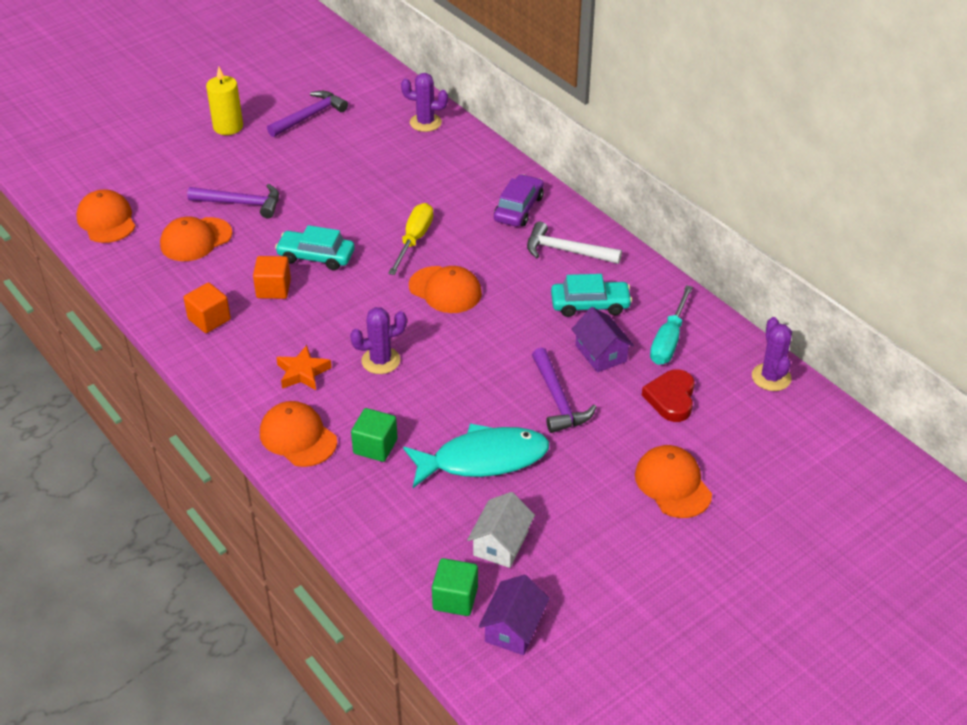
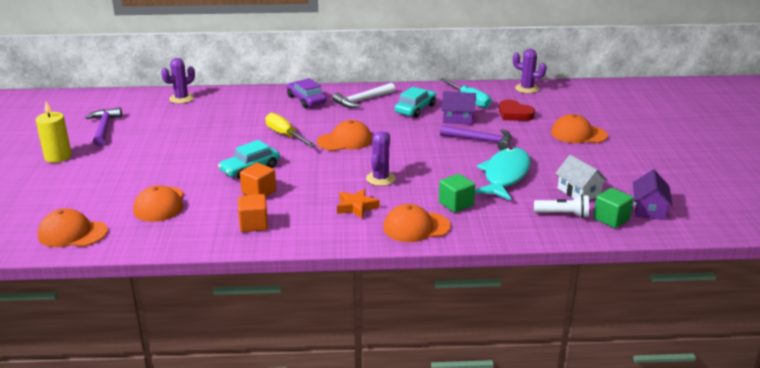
camera: 55 degrees left, 15 degrees down
(241, 203) = (151, 177): purple hammer -> none
(429, 549) = (563, 214): none -> white flashlight
(513, 628) = (649, 209): purple house -> purple house turned 45 degrees clockwise

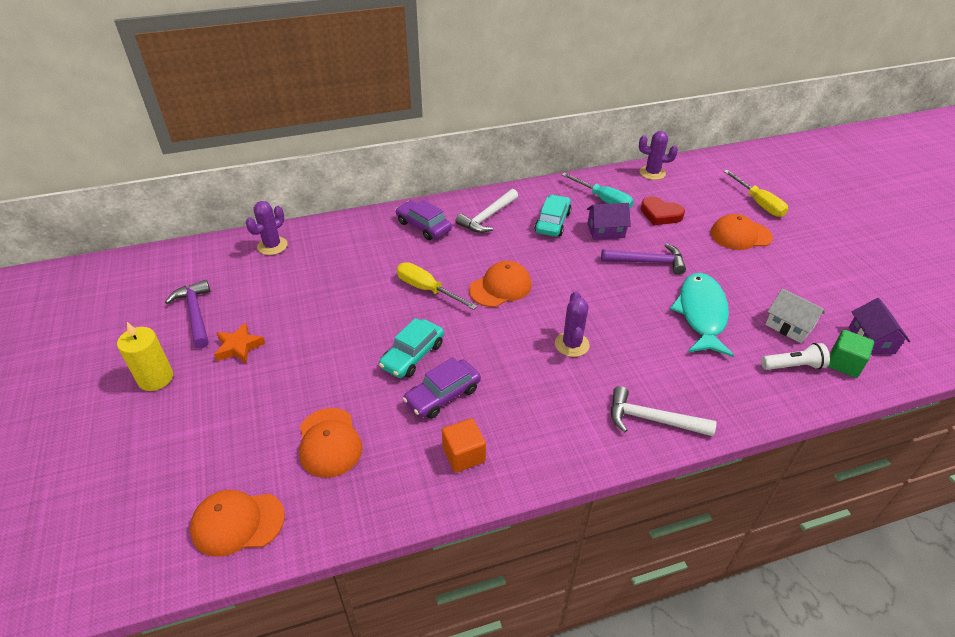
camera: 15 degrees left, 15 degrees up
(259, 192) = (442, 395): orange cube -> purple car
(356, 207) = (568, 398): orange star -> orange star (239, 347)
(416, 227) = (652, 419): orange cap -> white hammer
(456, 204) = (674, 371): green cube -> none
(612, 117) = (758, 203): none -> yellow screwdriver

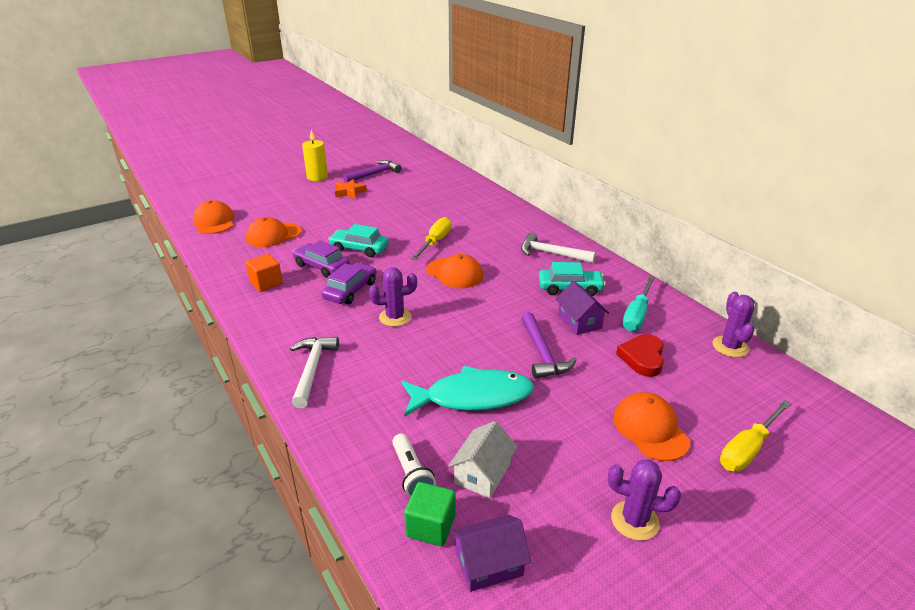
camera: 75 degrees right, 10 degrees down
(272, 246) = (453, 180): purple cactus -> purple cactus (634, 520)
(423, 226) = (516, 227): purple car -> purple car (350, 290)

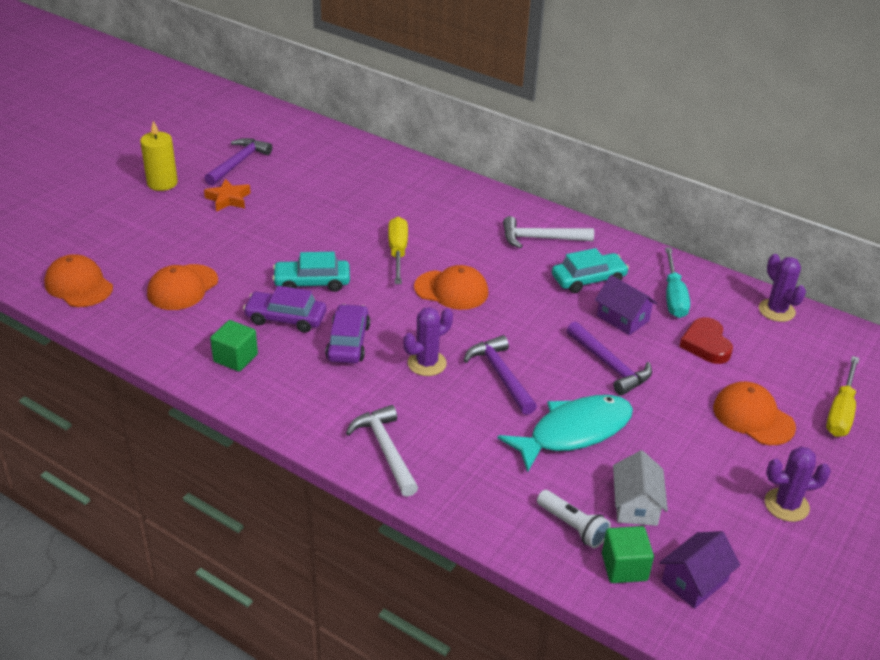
camera: 25 degrees left, 5 degrees up
(266, 283) = (235, 358): orange cube -> green cube
(445, 339) = (500, 375): none -> purple hammer

